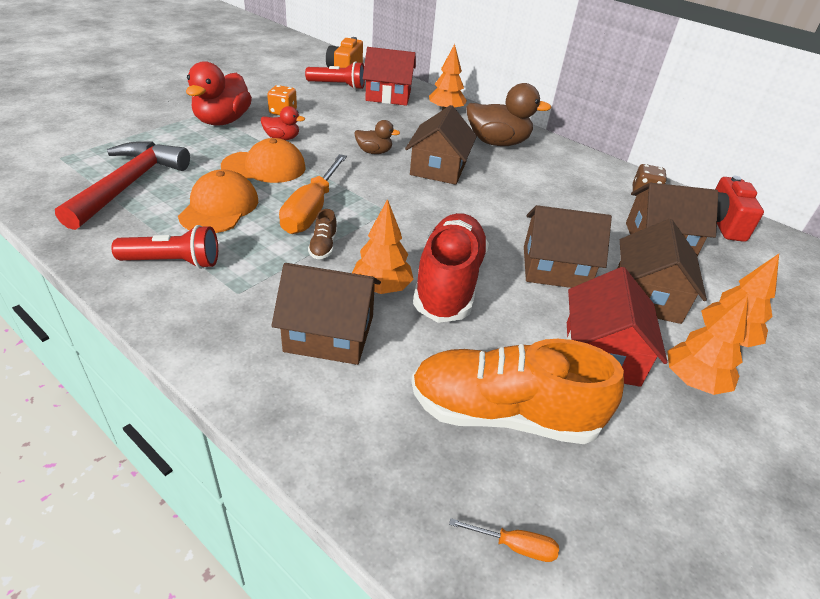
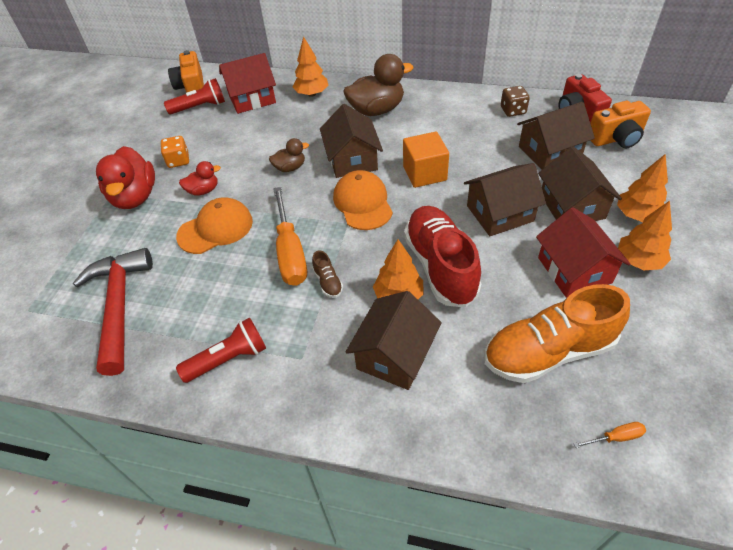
camera: 20 degrees left, 10 degrees up
(219, 207) = (216, 288): orange cap -> orange cap (363, 203)
(329, 333) = (394, 355): brown house -> brown house turned 45 degrees counterclockwise
(502, 205) = (424, 173): none -> orange cube
(752, 260) = (616, 139): none -> orange camera

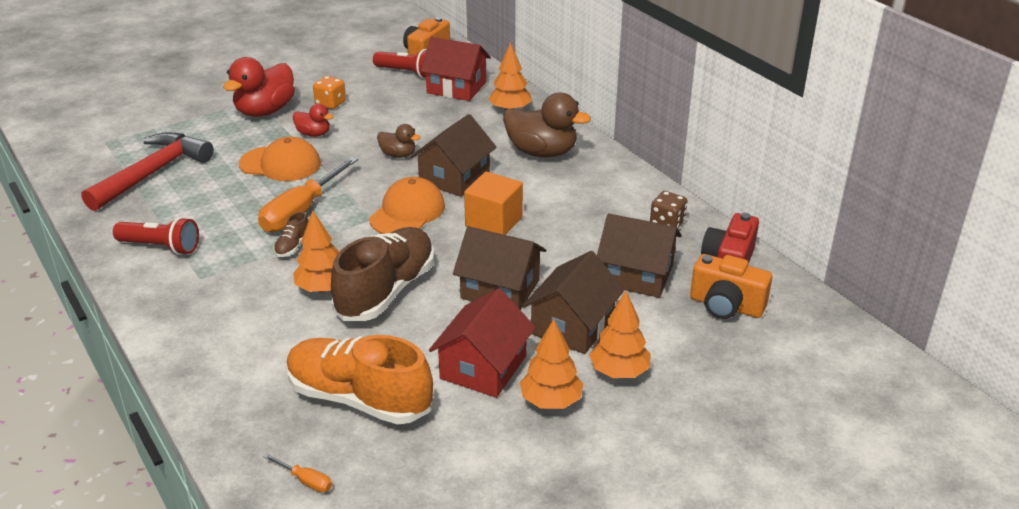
camera: 40 degrees right, 15 degrees down
(394, 355) = (256, 319): brown house -> none
(440, 266) = (386, 291): red shoe -> brown shoe

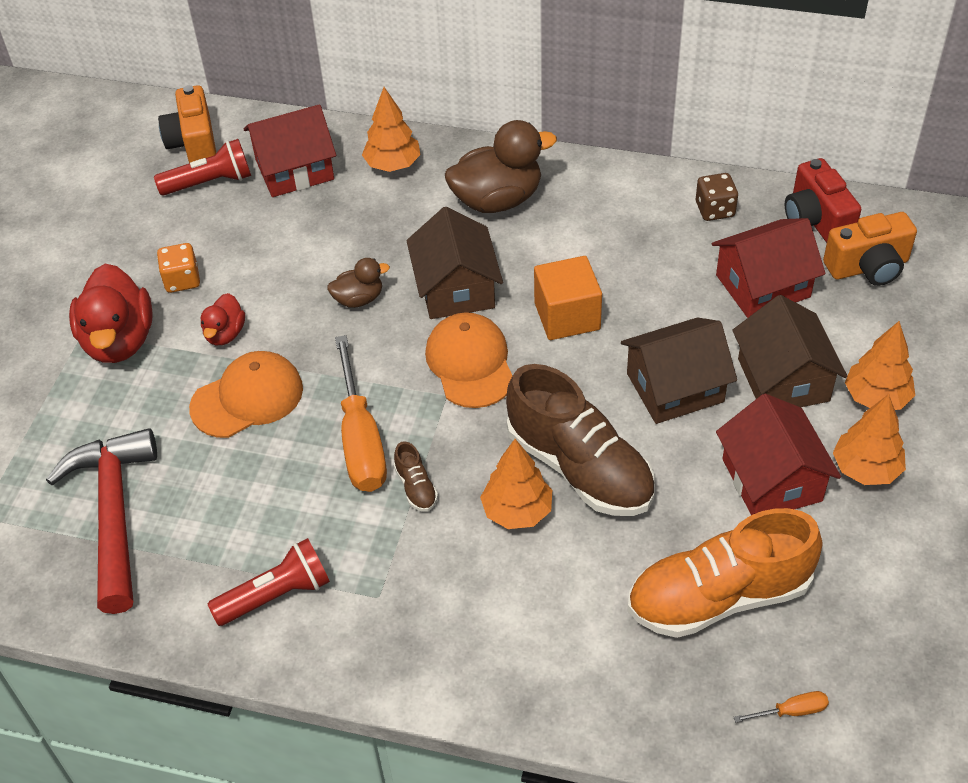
camera: 40 degrees left, 15 degrees up
(313, 134) = (225, 334): red duck -> red duck turned 120 degrees clockwise
(386, 291) = (580, 468): brown shoe -> brown shoe turned 150 degrees clockwise
(636, 275) = (763, 286): brown house -> red house

